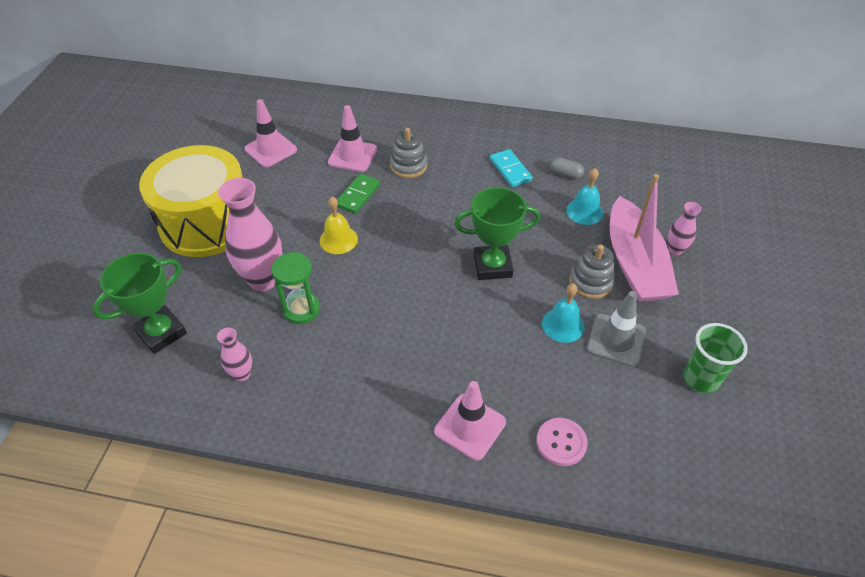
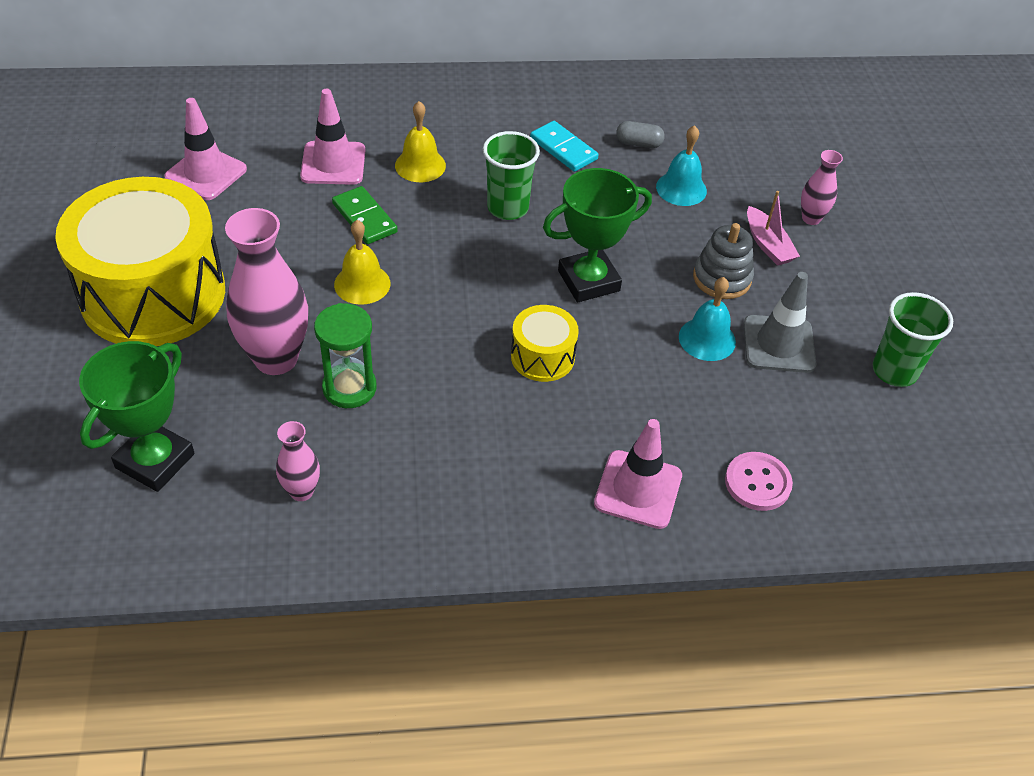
camera: 20 degrees left, 0 degrees up
(358, 195) = (364, 218): green domino -> green domino turned 45 degrees counterclockwise
(408, 166) = (420, 165): grey stacking toy -> yellow bell
(439, 314) = (542, 357): none -> yellow drum
(456, 204) = (508, 208): none -> green cup
(635, 263) = (768, 245): pink boat -> pink boat, size x0.45

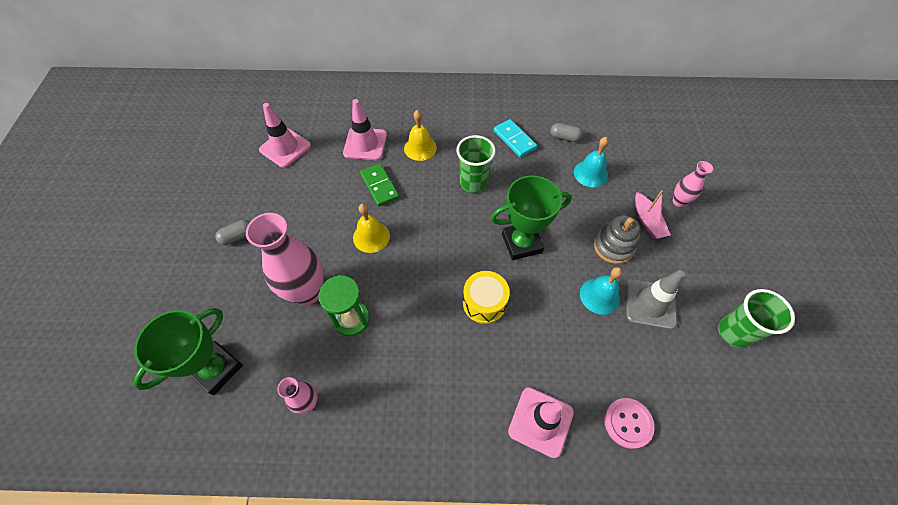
camera: 10 degrees right, 10 degrees up
(153, 294) = (238, 236): yellow drum -> grey capsule

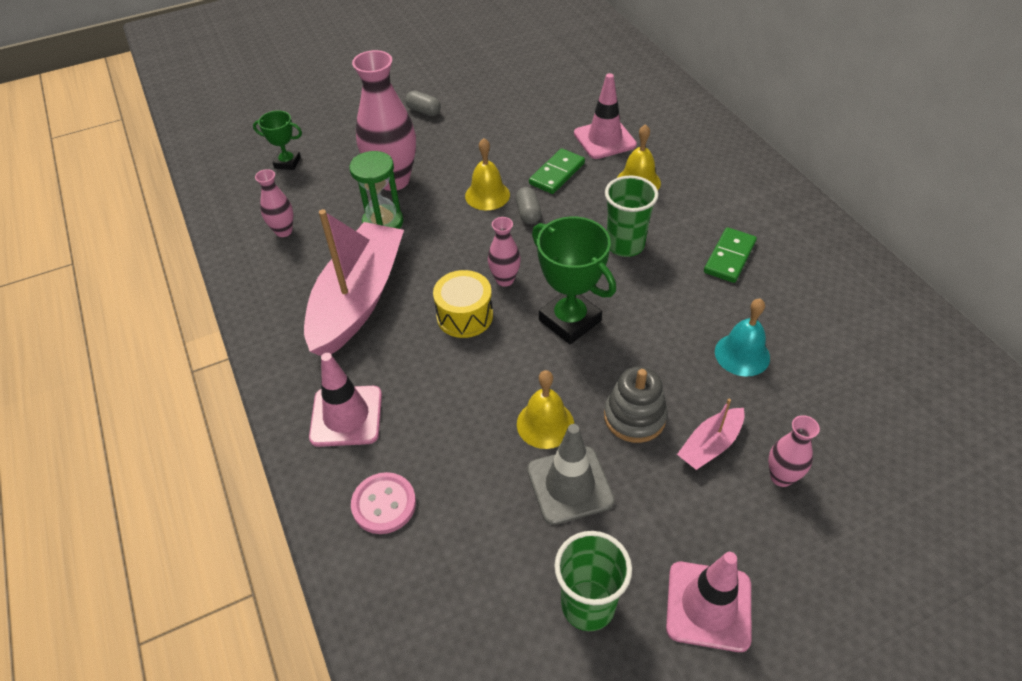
camera: 65 degrees right, 10 degrees down
(216, 369) = (287, 163): green trophy -> green trophy, size x0.57
(285, 148) = (549, 90): pink traffic cone -> pink traffic cone (708, 606)
(427, 370) = (358, 299): none -> pink boat
(464, 263) = (505, 280): none -> pink vase
(514, 139) = (729, 257): turquoise domino -> green domino
(564, 137) = (782, 306): grey capsule -> grey capsule (528, 213)
(599, 296) = (545, 424): turquoise bell -> yellow bell

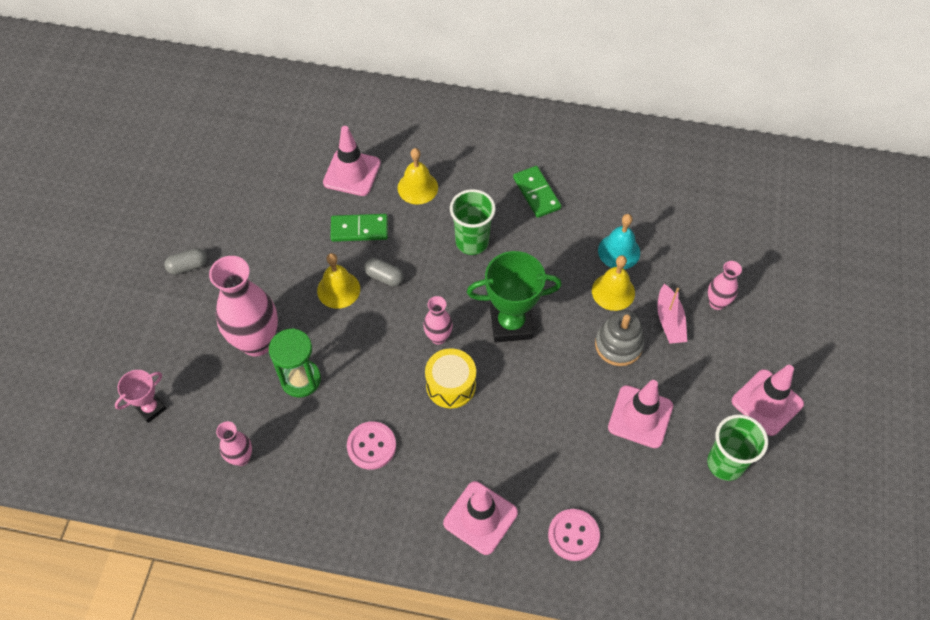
camera: 55 degrees left, 10 degrees up
(287, 163) = (151, 408): green trophy -> pink trophy
(358, 299) = (371, 446): pink boat -> pink button
(545, 424) = (584, 398): yellow bell -> yellow bell (613, 291)
(557, 174) = (359, 229): green domino -> green domino turned 75 degrees counterclockwise
(570, 485) = (640, 417): grey traffic cone -> pink traffic cone

